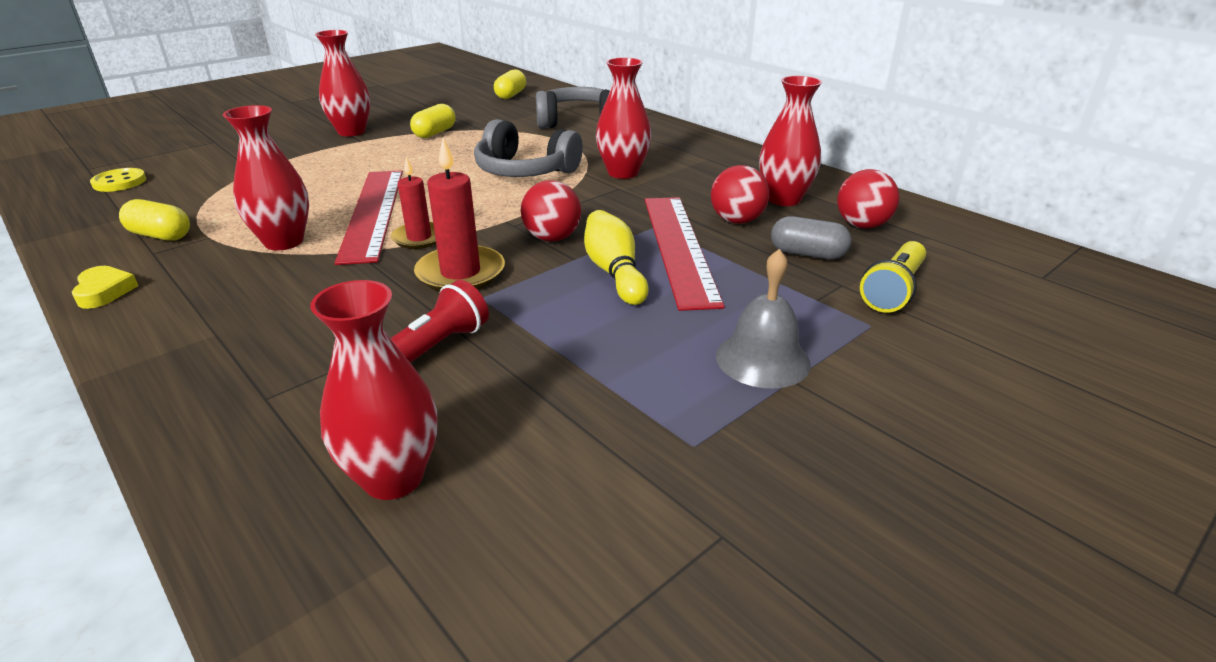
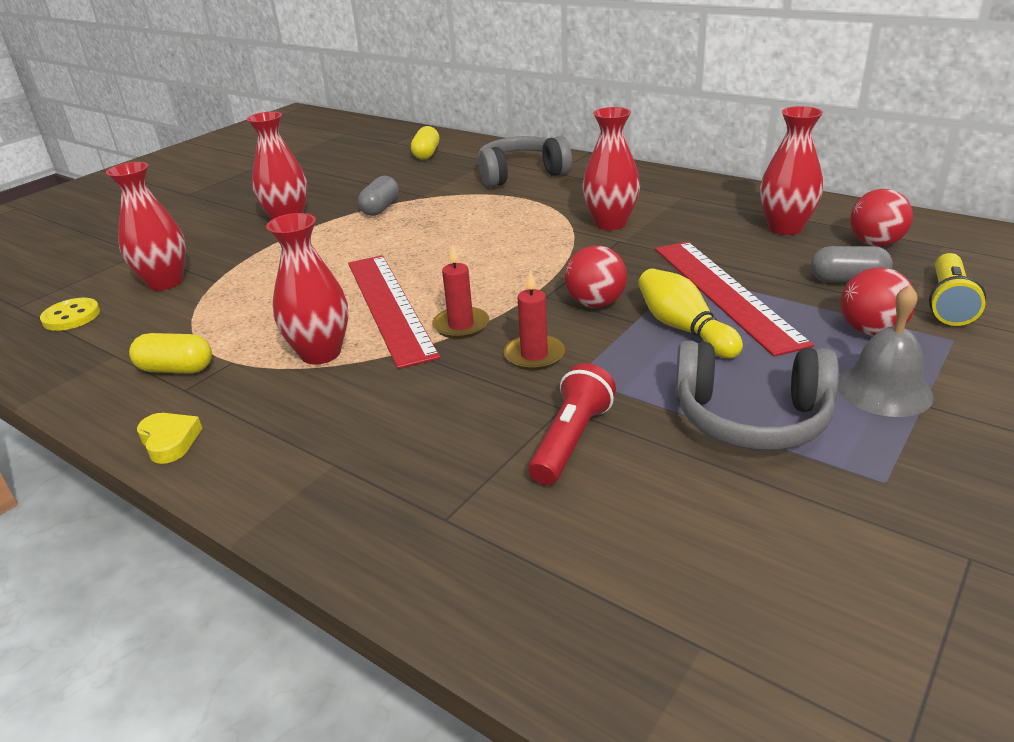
camera: 10 degrees left, 0 degrees up
(393, 478) = (639, 569): red vase -> red vase (165, 282)
(435, 133) = (380, 208): yellow capsule -> grey capsule
(460, 273) = (534, 355): red candle -> red candle, size x0.67
(525, 171) = (510, 236): grey headphones -> grey headphones (751, 418)
(736, 221) = (758, 257): red ball -> red ball (871, 331)

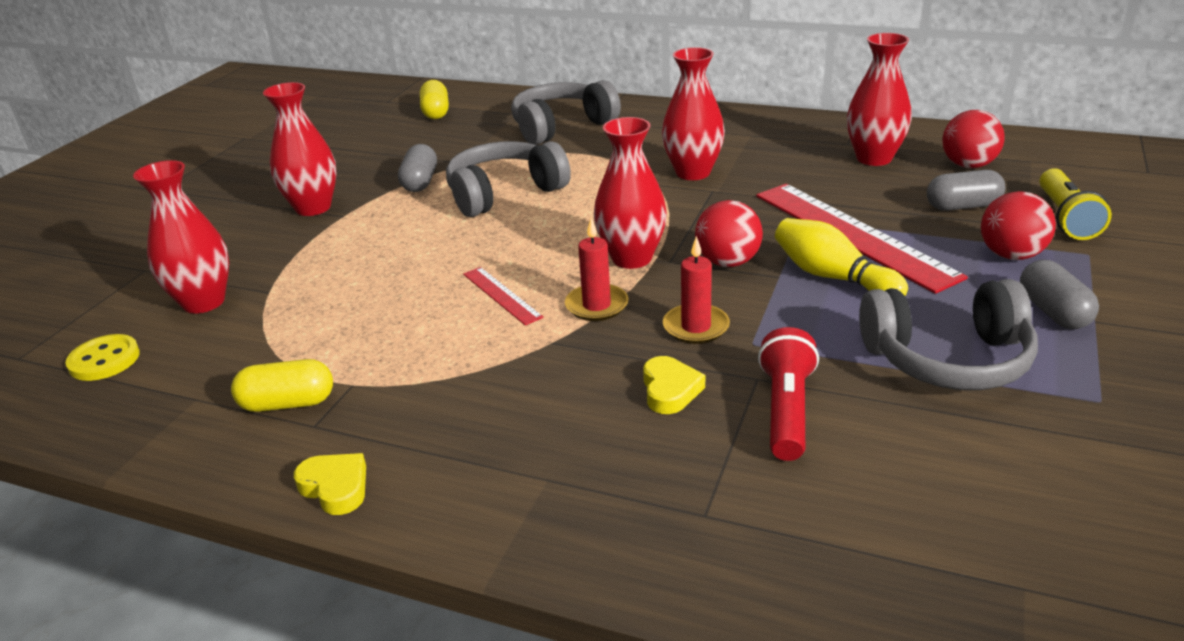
camera: 15 degrees left, 0 degrees up
(320, 353) = (454, 359): red vase -> red vase (631, 258)
(389, 307) = (501, 295): red ruler -> red ruler, size x0.47
(441, 224) = (504, 193): none -> grey headphones
(479, 406) = (670, 390): none -> yellow heart
(884, 389) = (1053, 312): grey bell -> grey capsule

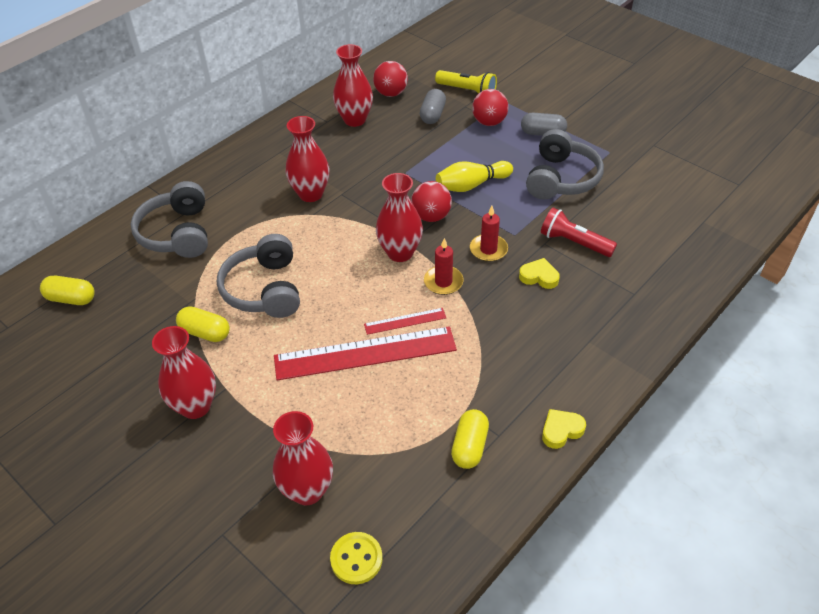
camera: 70 degrees left, 15 degrees up
(420, 182) = (205, 332): grey capsule -> yellow capsule
(852, 234) = (434, 162): red ruler -> red ruler (365, 353)

